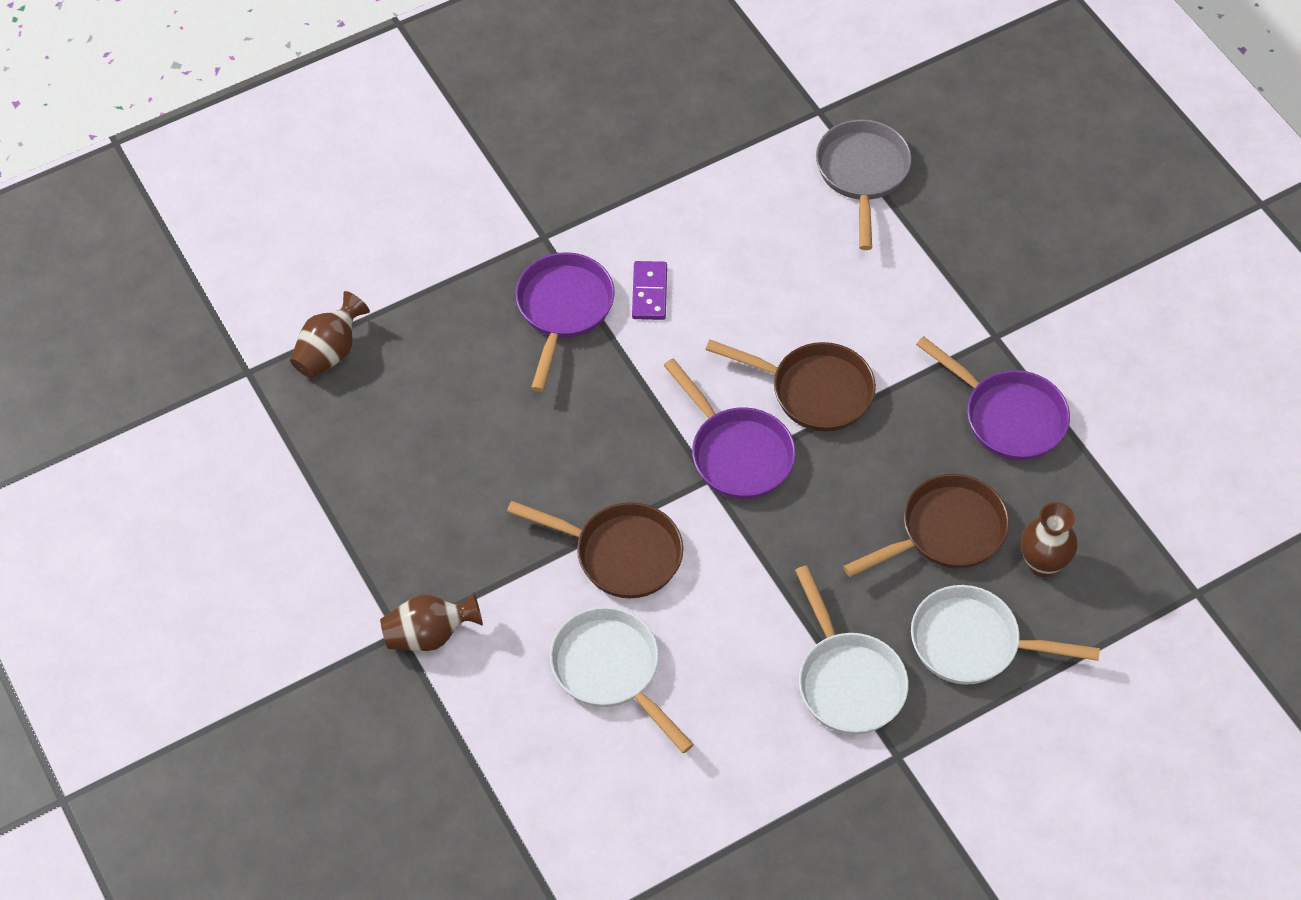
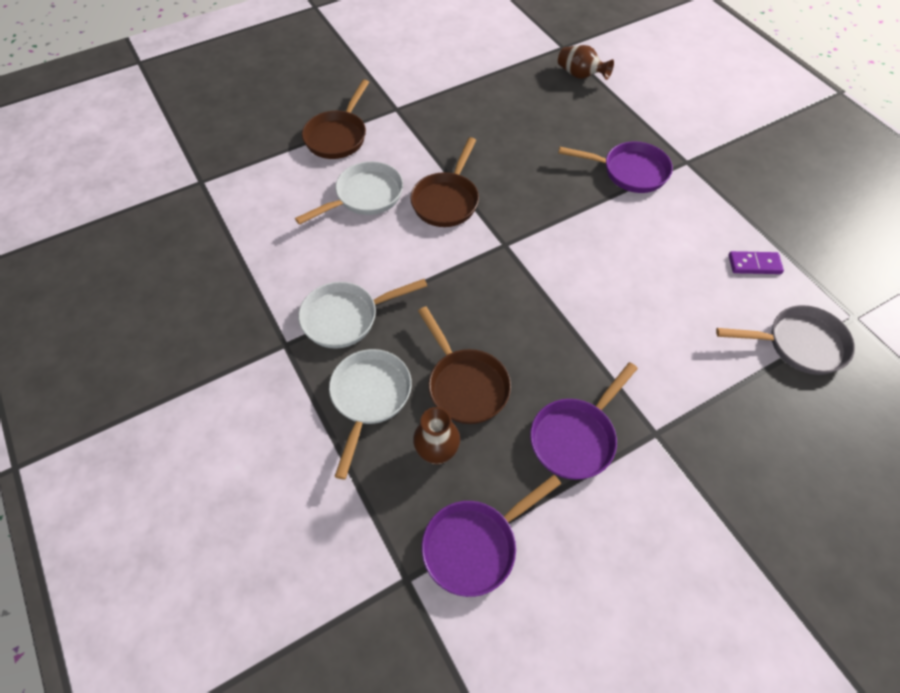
camera: 90 degrees right, 0 degrees up
(429, 634) = (394, 120): brown vase -> none
(649, 292) = (653, 214): purple domino -> purple domino (754, 264)
(737, 453) = (526, 260): purple pan -> purple pan (475, 545)
(814, 391) = (584, 305): brown pan -> brown pan (338, 136)

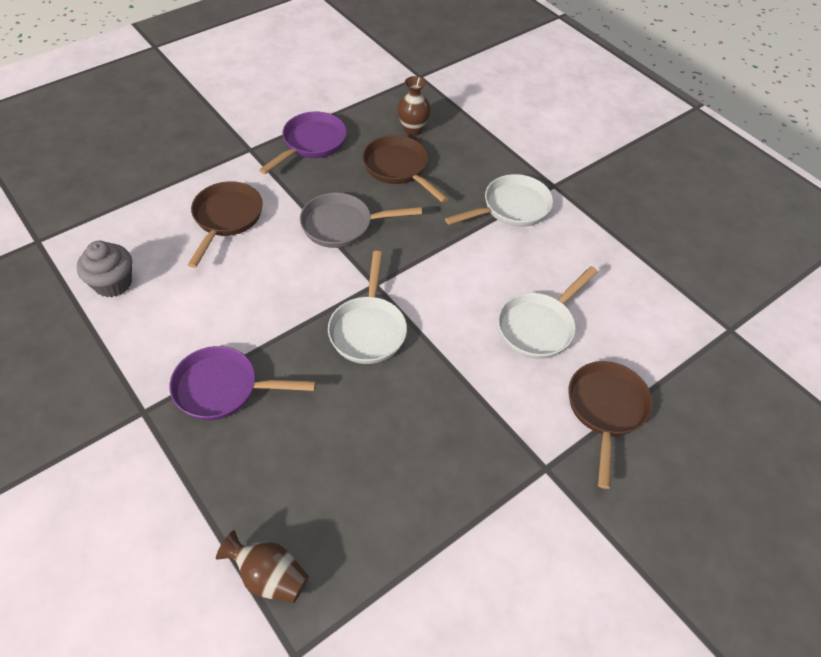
camera: 170 degrees right, 5 degrees down
(369, 398) = (472, 156): white pan -> white pan (368, 329)
(447, 200) = (445, 329): brown pan -> brown pan (226, 219)
(475, 545) = (379, 91): purple pan -> none
(754, 264) = (113, 283): purple domino -> grey cupcake
(799, 344) = (104, 215): grey pan -> grey pan (342, 225)

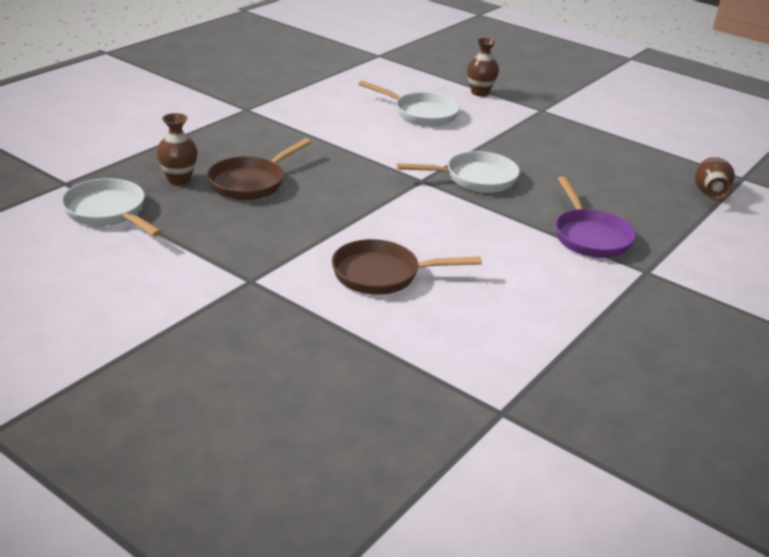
camera: 105 degrees left, 20 degrees down
(113, 283) = (524, 329): grey cupcake -> none
(311, 144) = (225, 239): purple pan -> none
(342, 225) = (354, 204): grey pan -> none
(511, 208) = (287, 126): white pan -> white pan (108, 212)
(606, 410) = (480, 93): brown pan -> brown vase

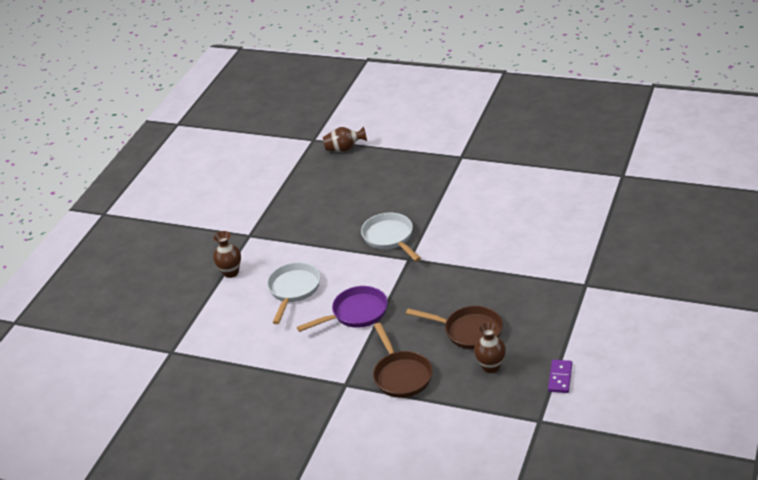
camera: 100 degrees left, 5 degrees up
(108, 212) = (560, 378): white pan -> purple domino
(382, 274) = (538, 240): brown pan -> brown pan (401, 375)
(589, 236) = (435, 181): purple pan -> purple pan (356, 313)

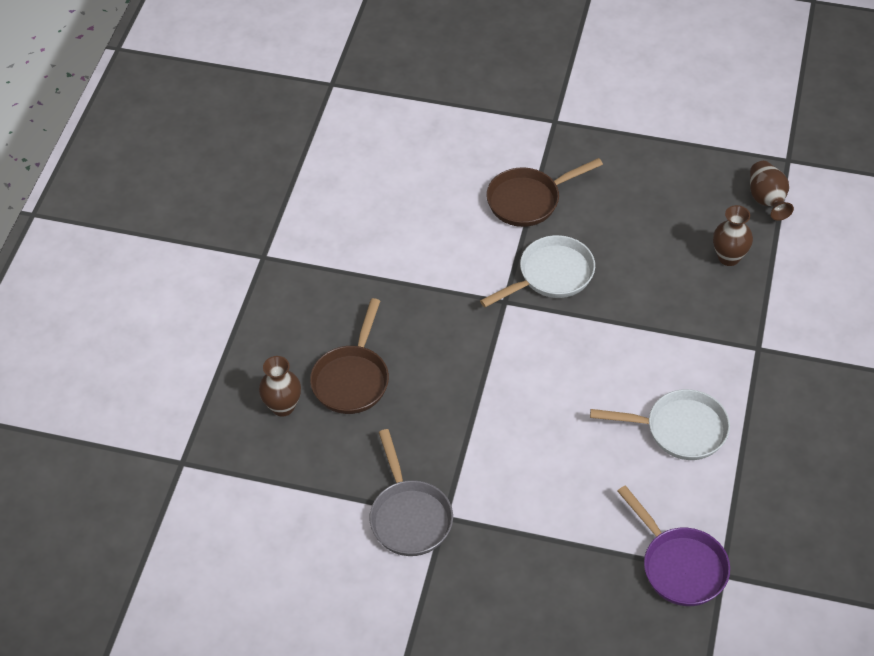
camera: 80 degrees right, 15 degrees up
(231, 272) = (477, 114): brown vase -> brown vase (728, 257)
(293, 290) = (440, 183): white pan -> white pan (679, 429)
(356, 313) = (393, 253): purple pan -> purple pan (680, 566)
(401, 375) = (275, 312): brown pan -> brown pan (528, 200)
(560, 378) = (256, 485): purple domino -> none
(585, 301) = (409, 516): none -> grey pan

